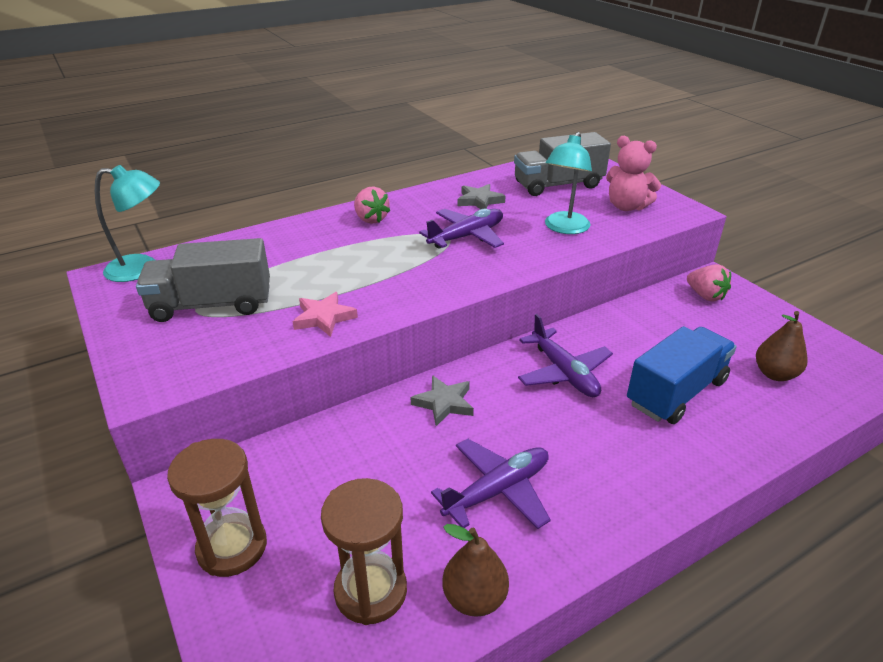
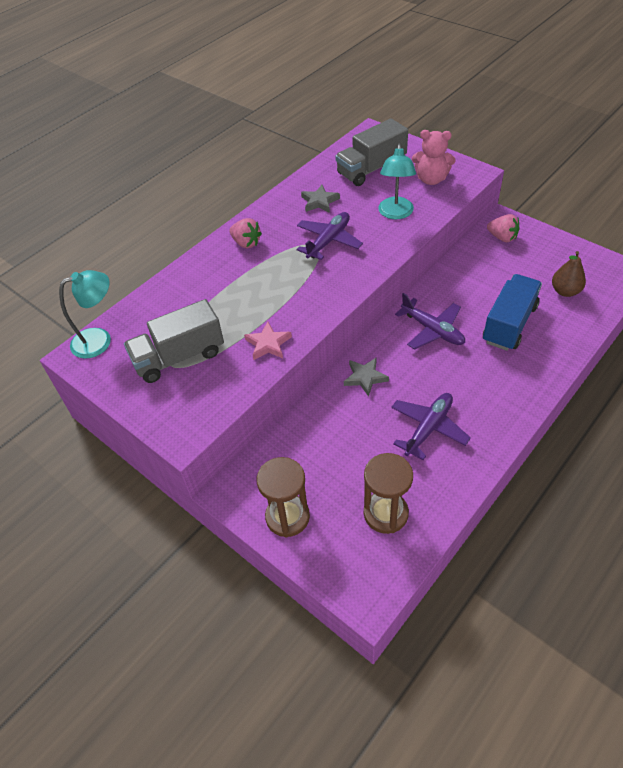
camera: 15 degrees left, 15 degrees up
(474, 598) = (446, 497): brown pear -> none

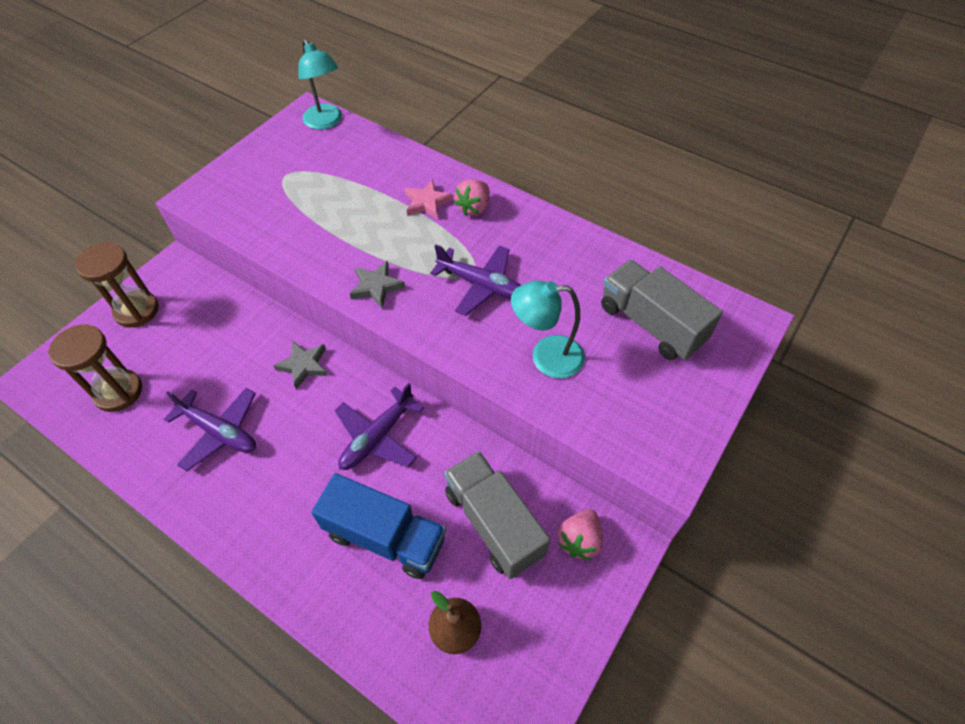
camera: 80 degrees right, 5 degrees up
(179, 357) = (295, 179): grey truck -> grey truck (494, 523)
(268, 344) = (304, 245): pink star -> pink star (427, 203)
(319, 201) = (563, 270): grey star -> grey star (376, 286)
(431, 179) = (638, 402): pink teddy bear -> none

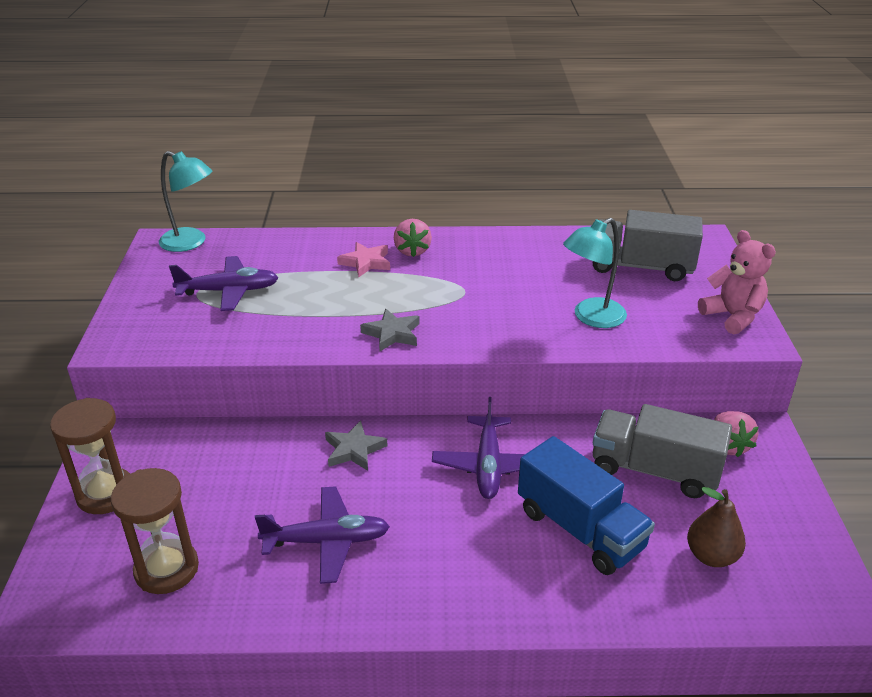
camera: 35 degrees left, 20 degrees down
(385, 536) = (580, 529): blue truck -> blue truck turned 60 degrees clockwise
(481, 285) = (483, 296): purple plane -> purple plane (229, 291)
(676, 428) = (732, 316): none -> pink teddy bear

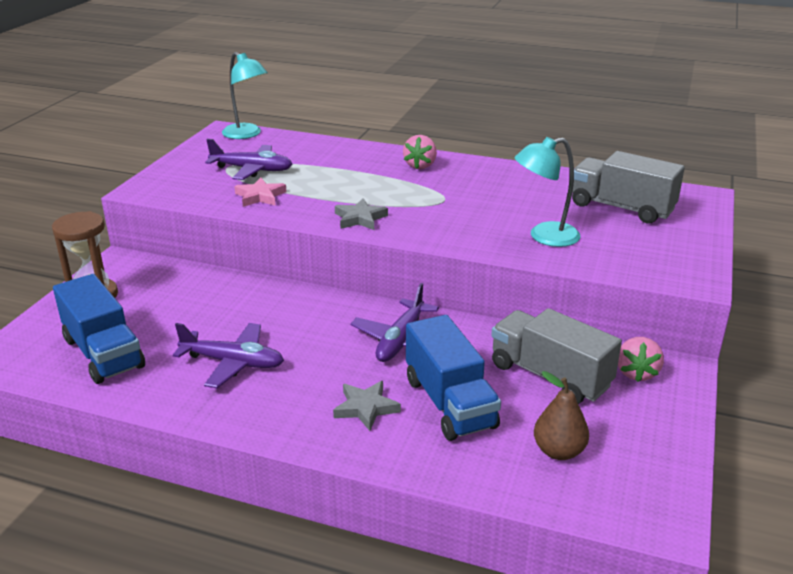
camera: 20 degrees right, 5 degrees down
(167, 569) = (103, 353): brown hourglass -> blue truck
(354, 449) = (297, 306): grey star -> grey star (366, 408)
(366, 262) = (375, 167): pink star -> pink star (260, 196)
(732, 316) = (684, 259): pink teddy bear -> none

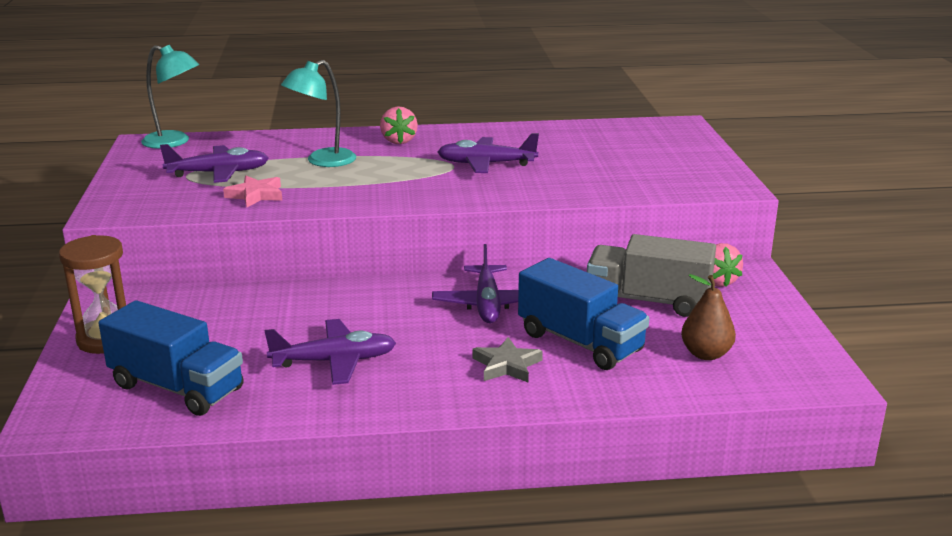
camera: 25 degrees left, 5 degrees down
(360, 218) = (386, 195): grey star -> none
(474, 204) = (486, 164): none -> purple plane
(544, 236) = (578, 179): turquoise lamp -> turquoise lamp (322, 161)
(621, 208) = (622, 144): grey truck -> none

